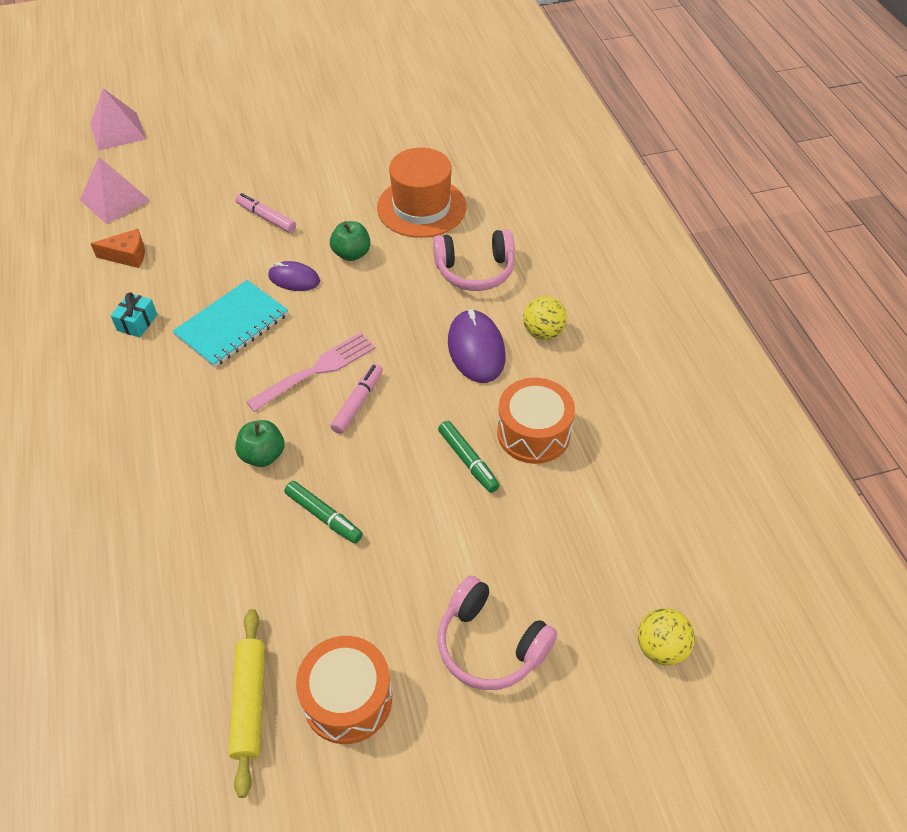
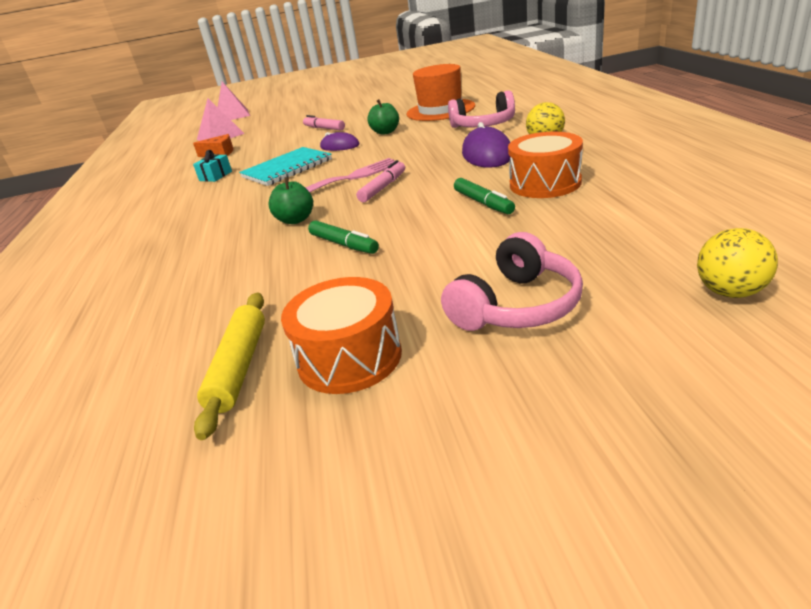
camera: 10 degrees right, 20 degrees down
(490, 645) = (516, 306): pink headphones -> pink headphones turned 90 degrees counterclockwise

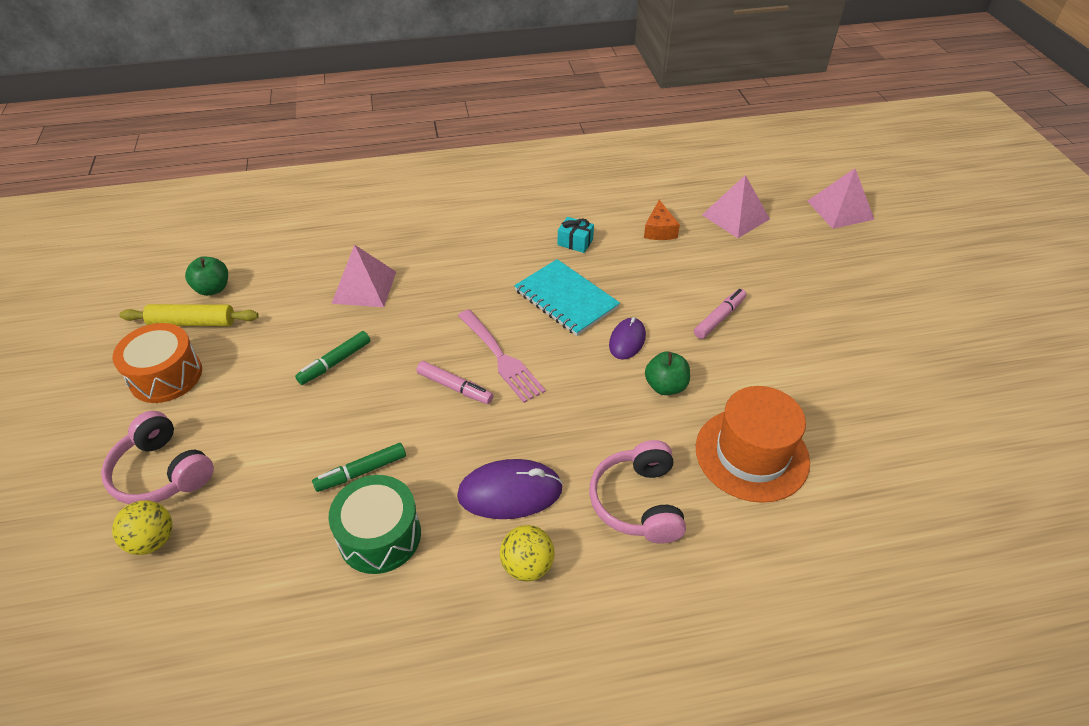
camera: 85 degrees right, 15 degrees up
(226, 255) = (364, 287): none -> pink pyramid
(295, 220) = (410, 323): green apple -> green apple (213, 289)
(545, 183) = (380, 536): orange drum -> green drum
(730, 292) = (86, 618): yellow ball -> yellow ball (152, 540)

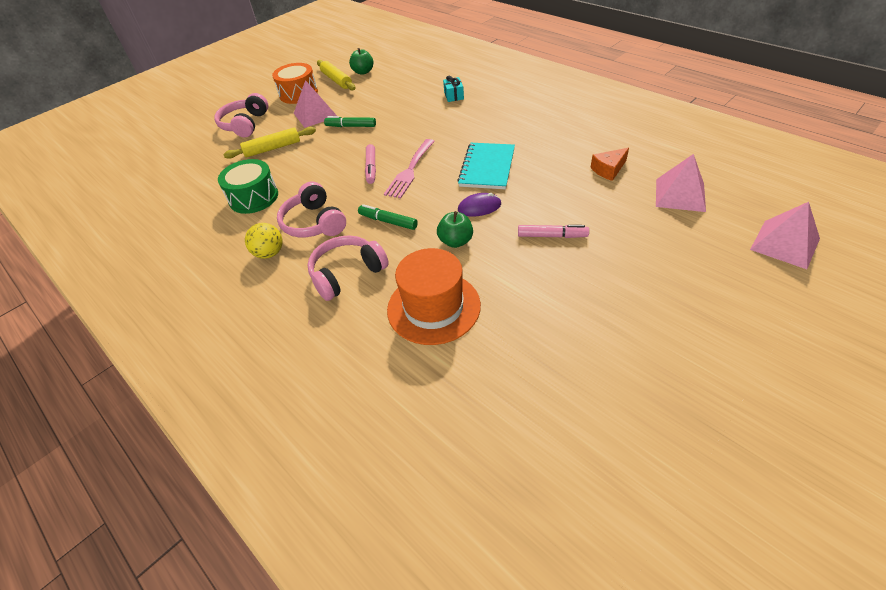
camera: 60 degrees right, 0 degrees up
(152, 540) = (208, 143): yellow ball -> none
(279, 465) = (272, 148): none -> yellow rolling pin
(361, 472) = (288, 171): green marker -> green marker (388, 221)
(364, 287) = (413, 104): pink pyramid -> pink pyramid (315, 114)
(510, 492) = (314, 223): purple mouse -> pink headphones
(575, 242) = (545, 145): turquoise gift -> turquoise gift (454, 96)

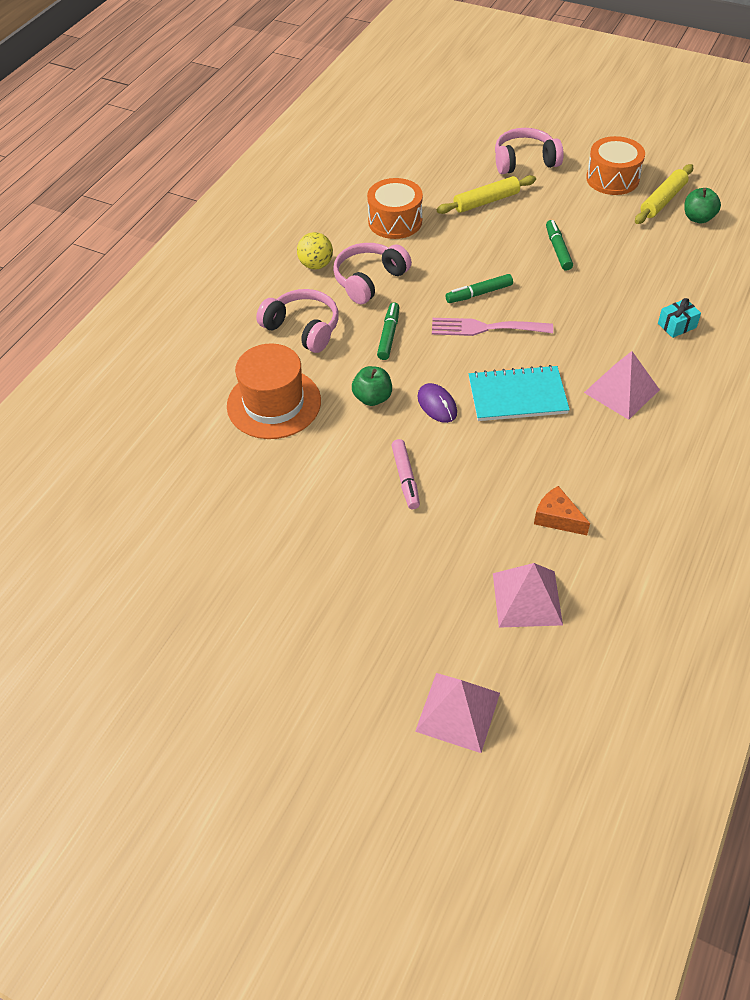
camera: 70 degrees right, 5 degrees up
(253, 197) = (395, 221): green drum -> orange drum
(272, 148) = (486, 201): yellow rolling pin -> yellow rolling pin turned 75 degrees counterclockwise
(315, 114) = (570, 210): pink pyramid -> pink pyramid (622, 391)
(371, 168) = (479, 293): pink marker -> green marker

